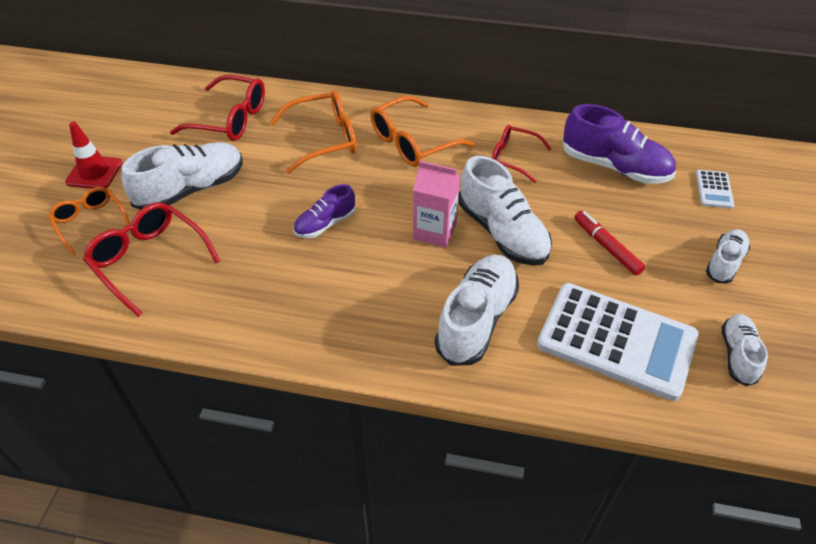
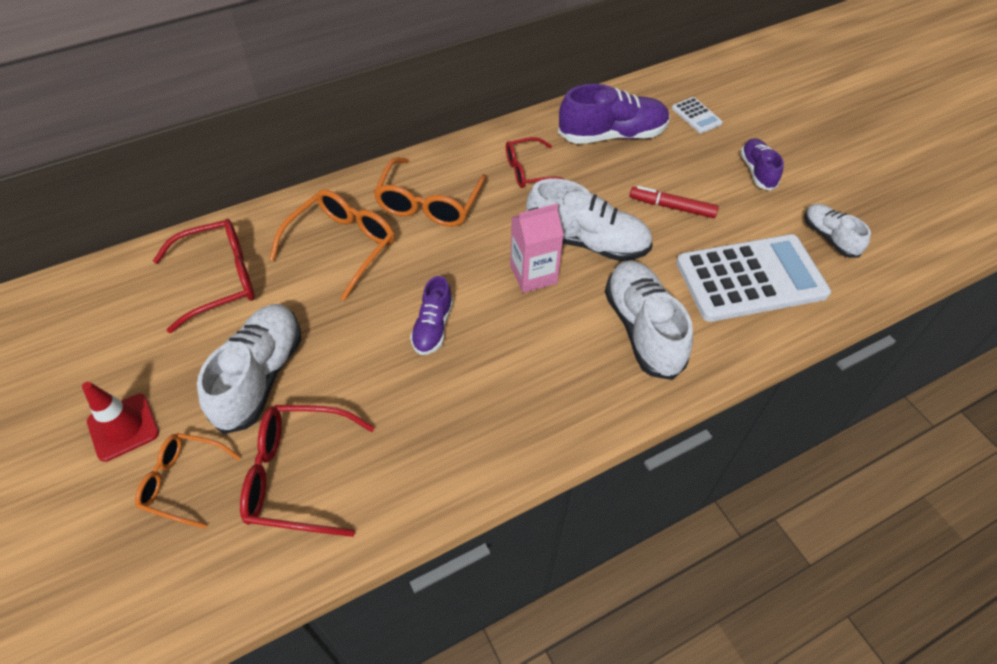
camera: 40 degrees left, 5 degrees up
(724, 263) = (757, 171): white shoe -> purple shoe

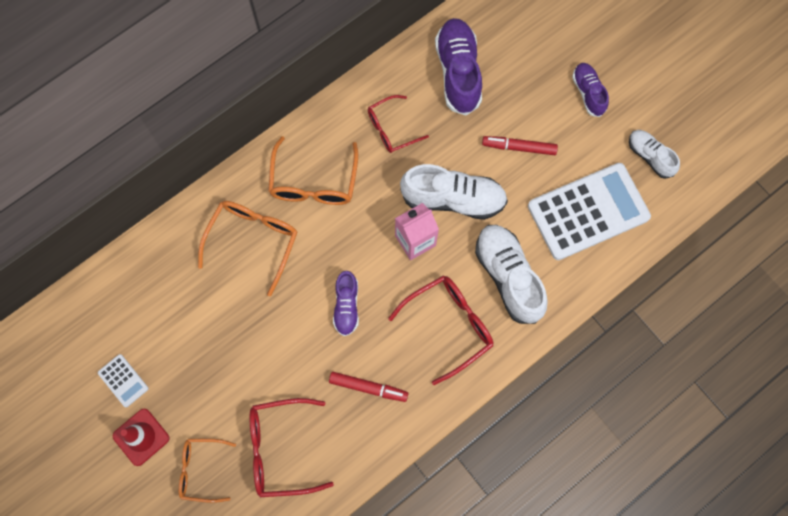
camera: 10 degrees left, 20 degrees up
(220, 279) = (164, 294): red glasses -> red glasses (449, 325)
(260, 376) = (227, 375): white shoe -> none
(436, 422) = (368, 388): none -> red marker
(612, 135) = (458, 72): purple shoe -> purple shoe turned 75 degrees counterclockwise
(696, 116) = (530, 34): white calculator -> white calculator (123, 380)

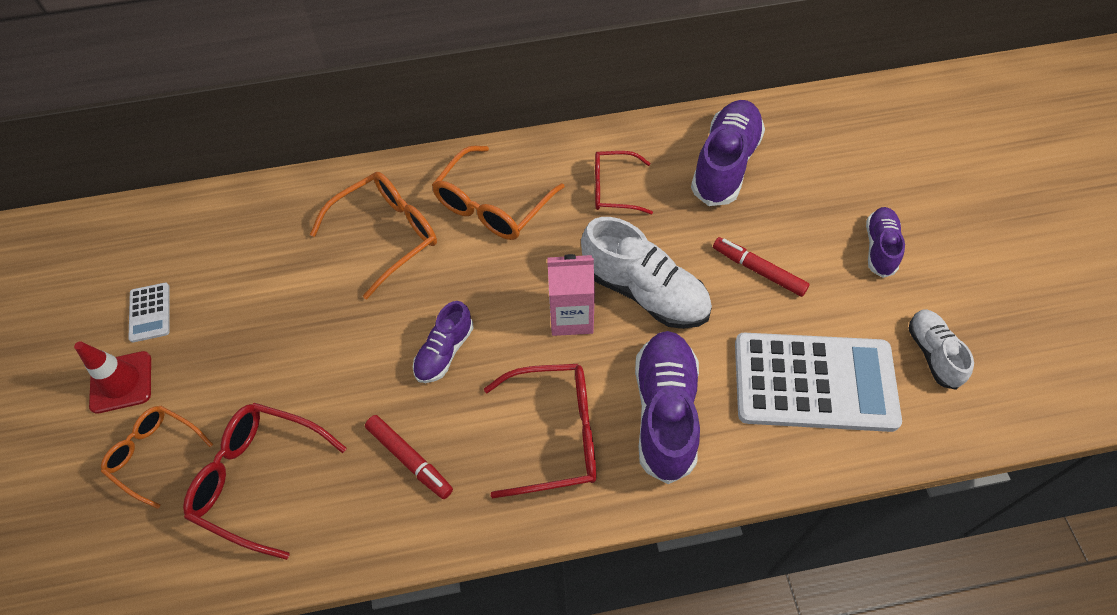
camera: 30 degrees right, 15 degrees down
(508, 276) = (665, 412): white shoe -> purple shoe

